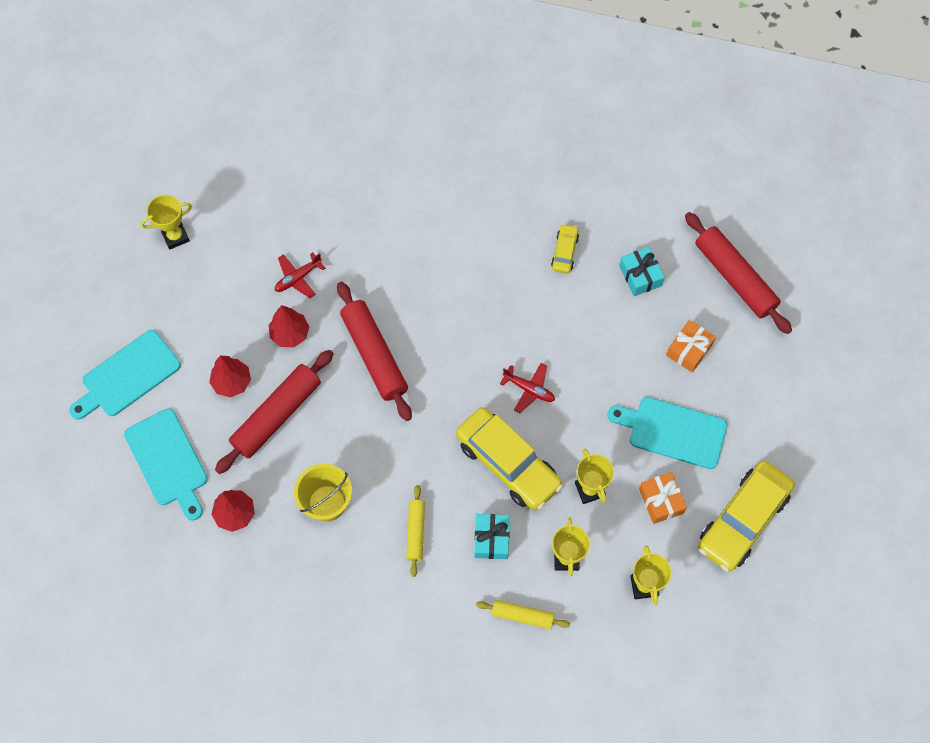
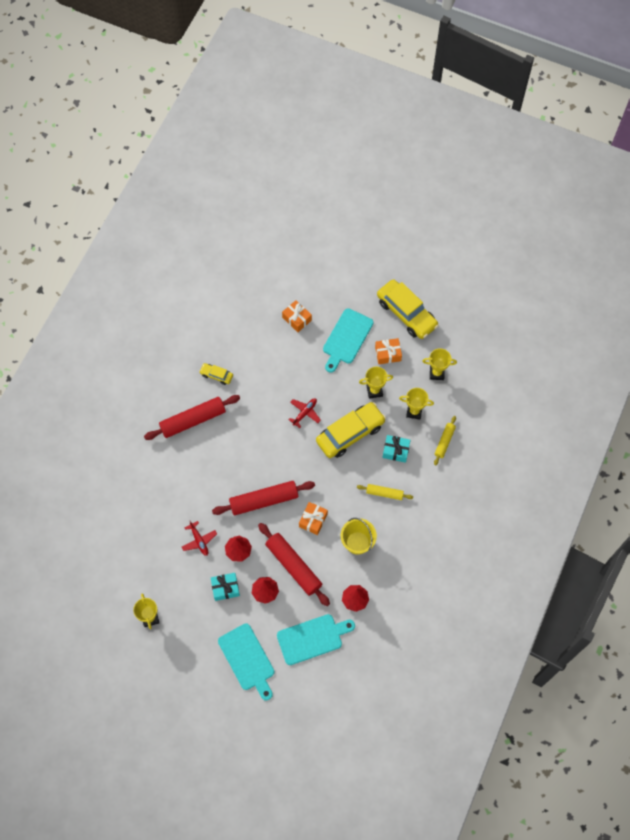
camera: 80 degrees left, 0 degrees up
(354, 431) = (313, 520): none -> orange gift
(640, 276) = (242, 335): turquoise gift -> turquoise gift (225, 588)
(735, 277) = (255, 283): red rolling pin -> red rolling pin (193, 420)

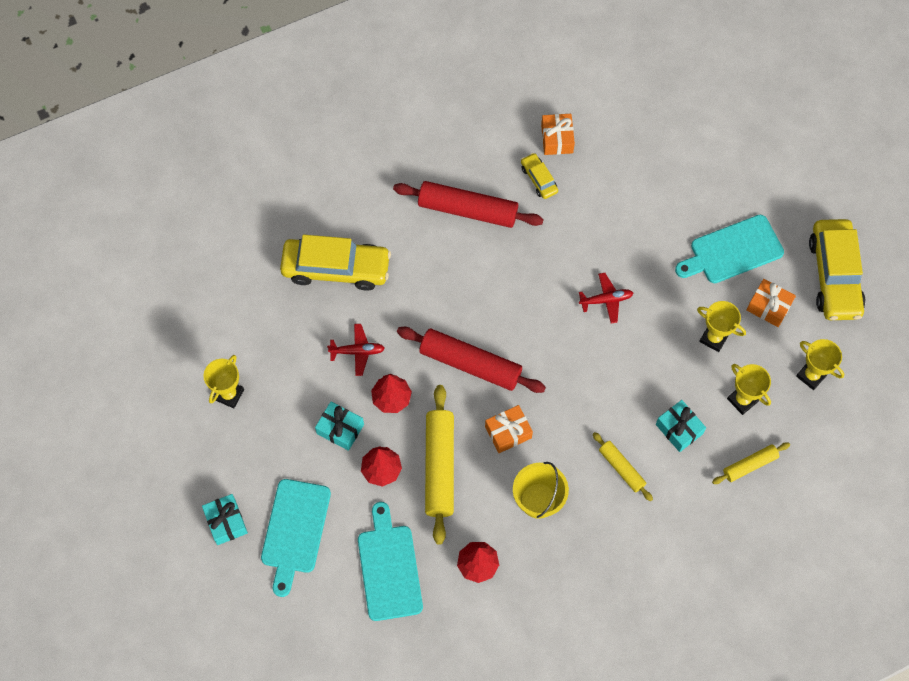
camera: 40 degrees right, 0 degrees up
(199, 540) = (357, 351): red plane -> red plane turned 105 degrees counterclockwise
(207, 685) = (226, 522): none -> turquoise gift
(293, 566) = (440, 467): red rolling pin -> yellow rolling pin
(297, 319) = (691, 184): orange gift -> orange gift (557, 139)
(312, 638) = (389, 568): turquoise cutting board -> turquoise cutting board turned 120 degrees counterclockwise
(350, 433) = (640, 366): yellow car -> yellow car (336, 268)

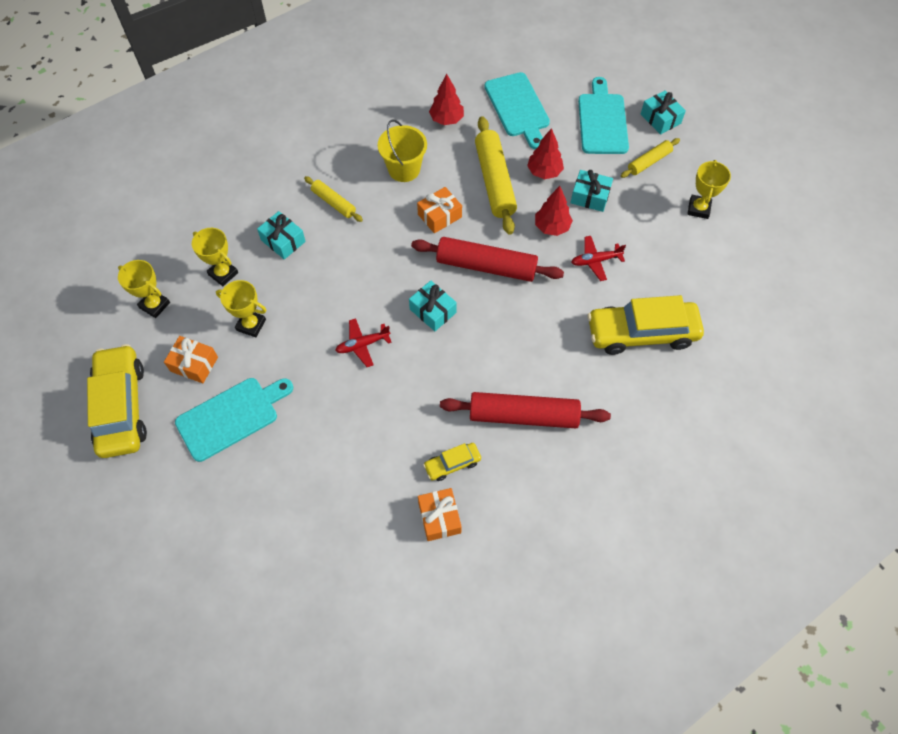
camera: 170 degrees right, 5 degrees down
(533, 324) = (433, 311): none -> turquoise gift
(539, 179) = (452, 464): yellow car -> yellow car turned 105 degrees clockwise
(749, 465) = (217, 222): yellow rolling pin -> yellow rolling pin (649, 162)

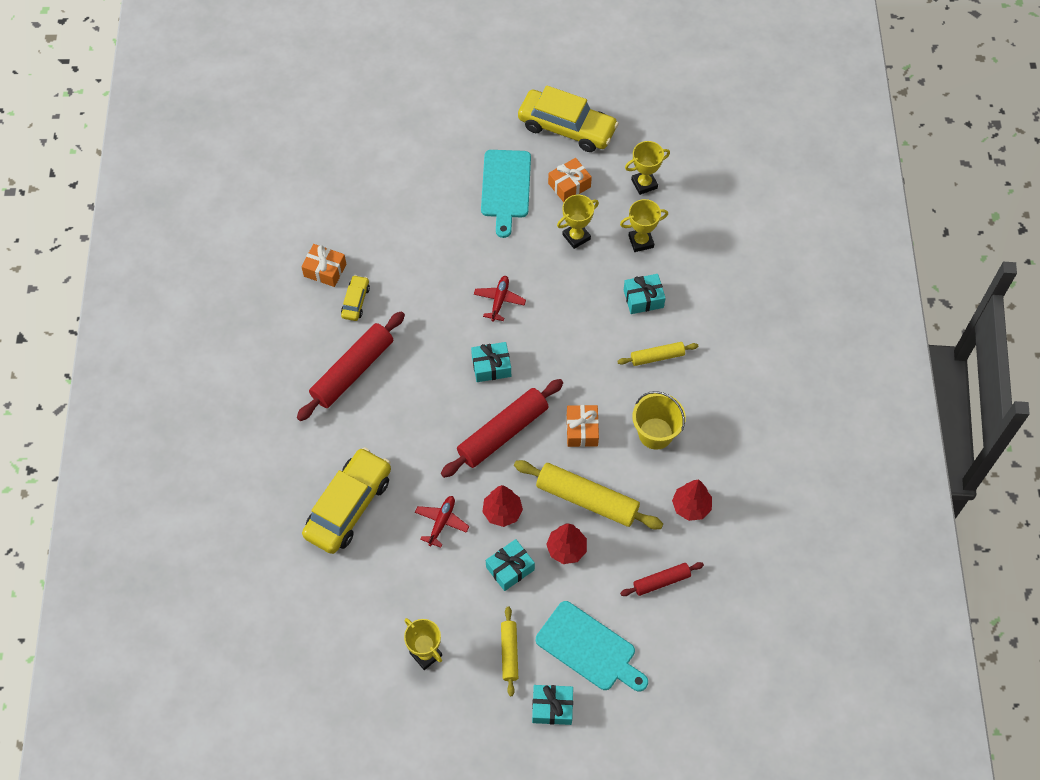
camera: 125 degrees right, 0 degrees up
(518, 107) = (661, 581): turquoise cutting board -> red rolling pin

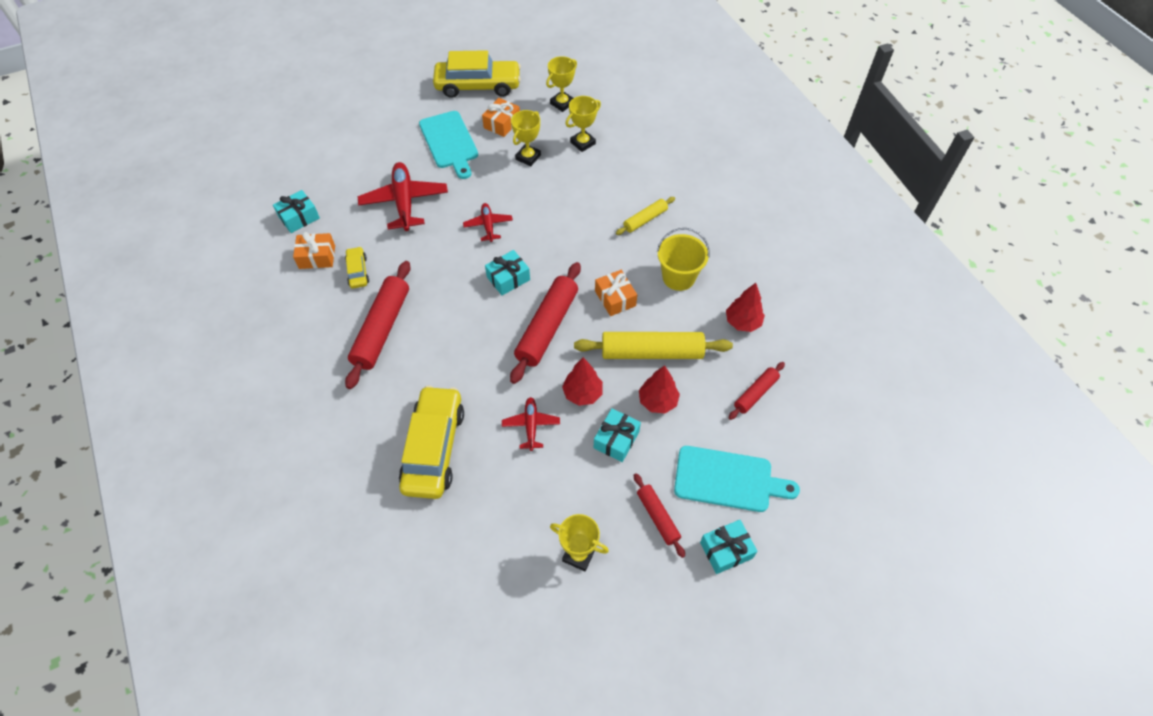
camera: 25 degrees left, 5 degrees down
(431, 241) = (404, 202): none -> red plane
(509, 653) = (657, 517): yellow rolling pin -> red rolling pin
(643, 299) = (608, 182): turquoise gift -> turquoise gift (299, 217)

